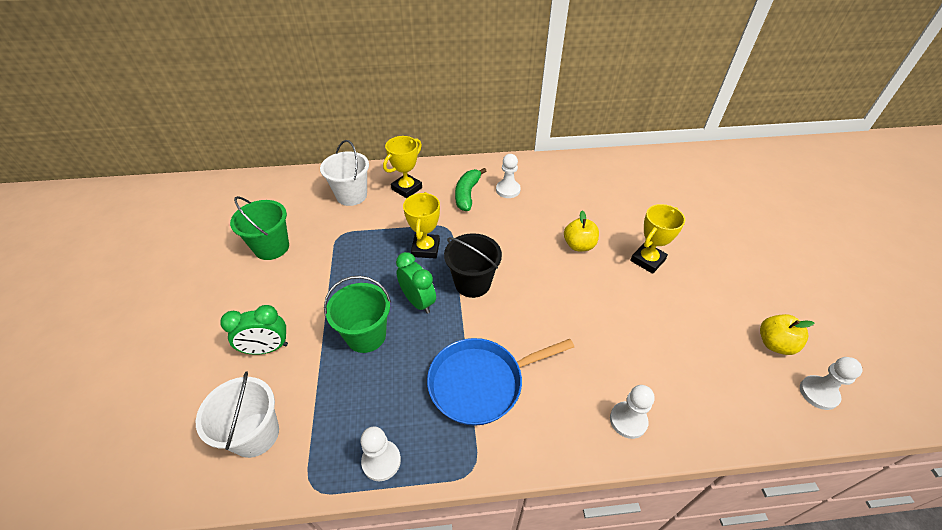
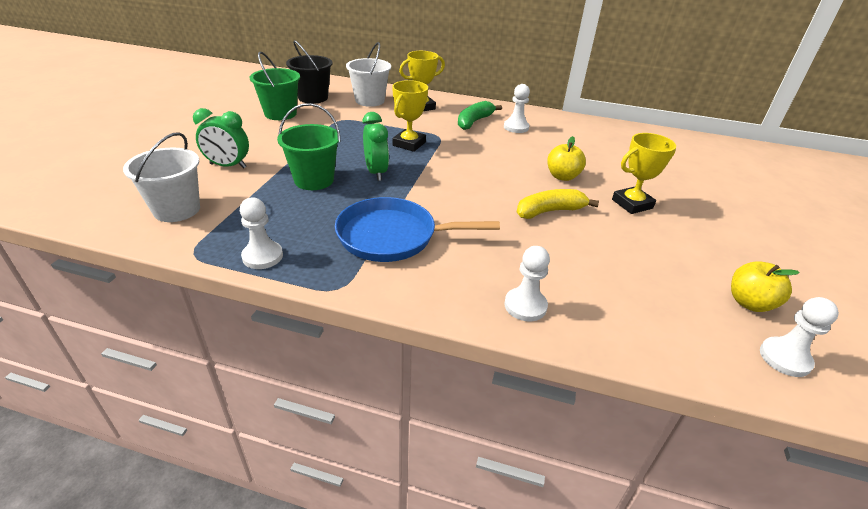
camera: 20 degrees right, 10 degrees down
(472, 283) = (435, 174): black bucket -> black bucket (313, 98)
(590, 295) = (550, 211): none -> yellow banana

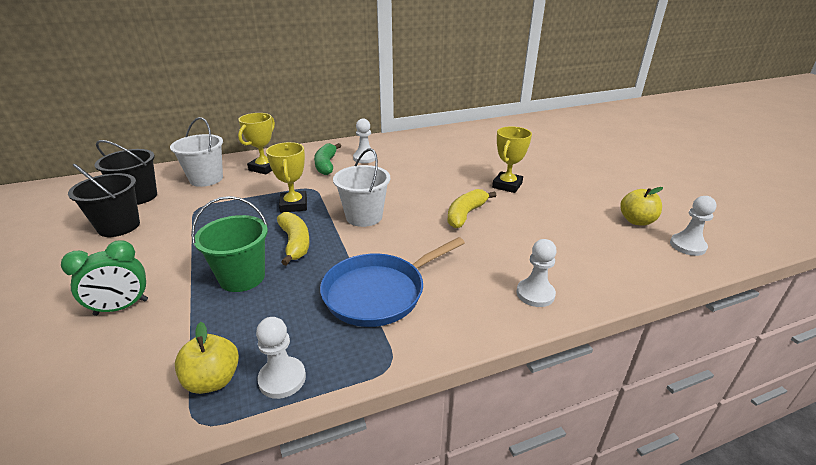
camera: 35 degrees left, 5 degrees down
(177, 210) = (113, 387): white bucket -> white bucket (364, 217)
(280, 114) = (119, 226): green bucket -> black bucket
(376, 172) = (295, 243): green clock -> yellow banana
(562, 176) = (442, 184): yellow apple -> yellow apple (213, 380)

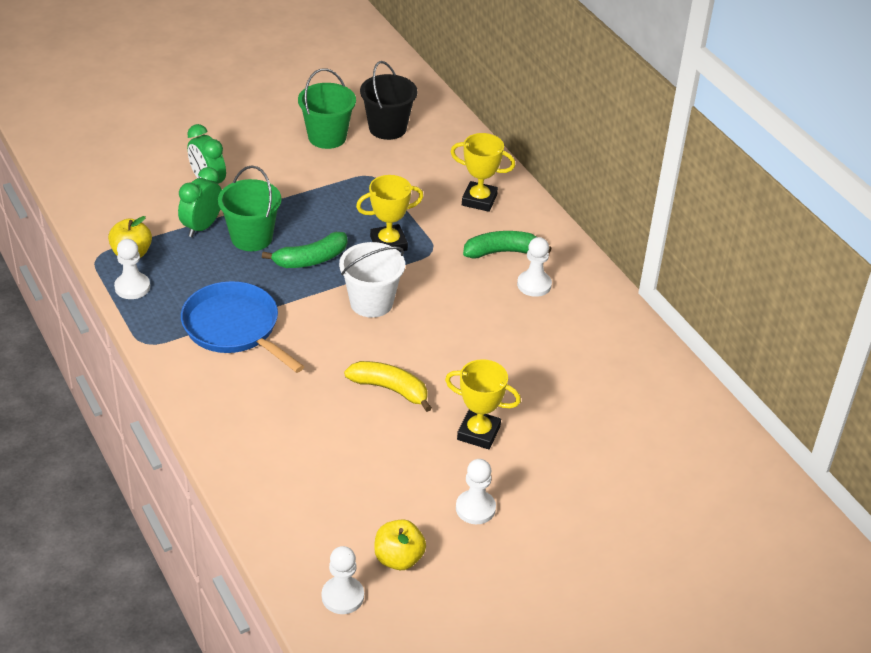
camera: 80 degrees right, 10 degrees up
(119, 226) = (327, 137): black bucket -> green bucket
(200, 313) = (202, 227): none -> green clock
(206, 179) = (439, 162): white bucket -> none
(295, 243) = (311, 259): yellow banana -> green banana
(535, 294) = (238, 439): white pawn -> white pawn (475, 508)

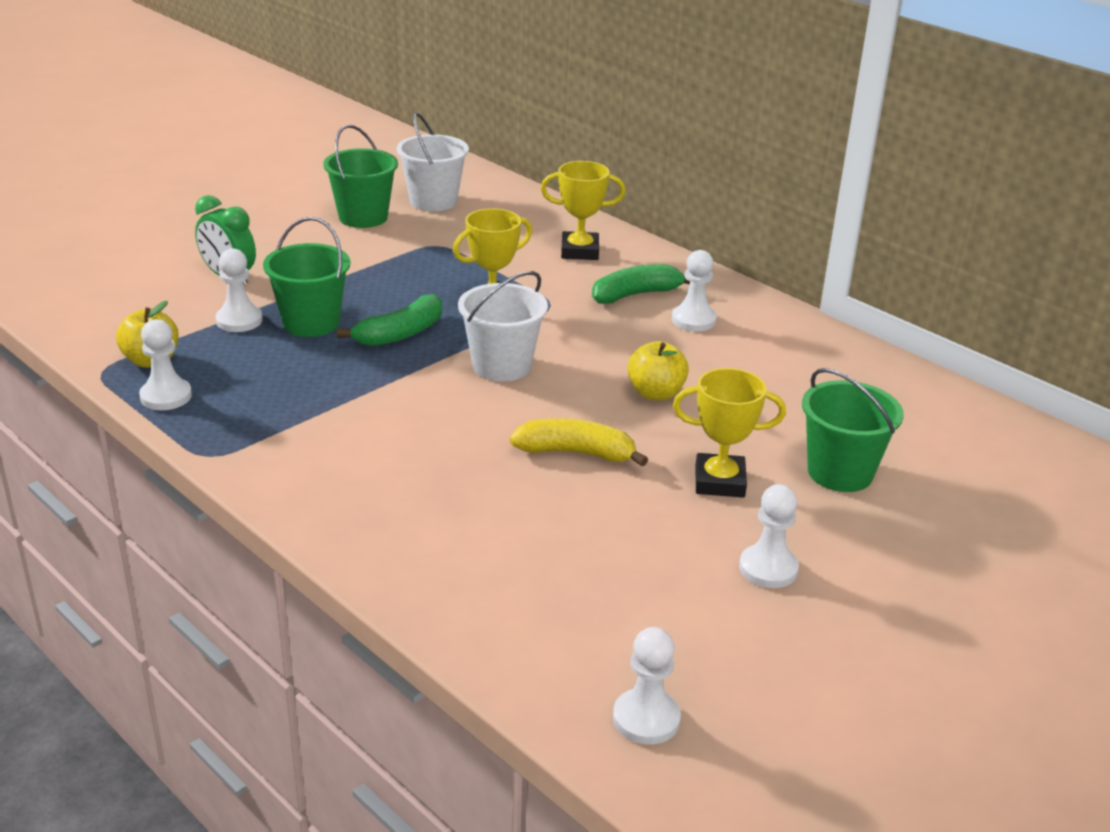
camera: 15 degrees left, 10 degrees down
(202, 227) = (239, 320): green clock -> white pawn
(234, 328) = (330, 419): blue pan -> none
(387, 128) = (433, 201): black bucket -> white bucket
(398, 558) = (699, 651): yellow apple -> yellow apple (655, 393)
(568, 443) = (840, 472): none -> green bucket

